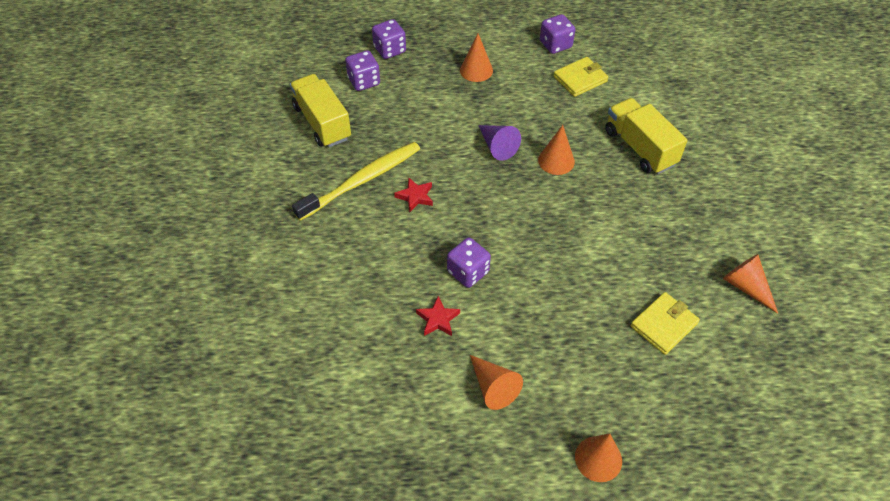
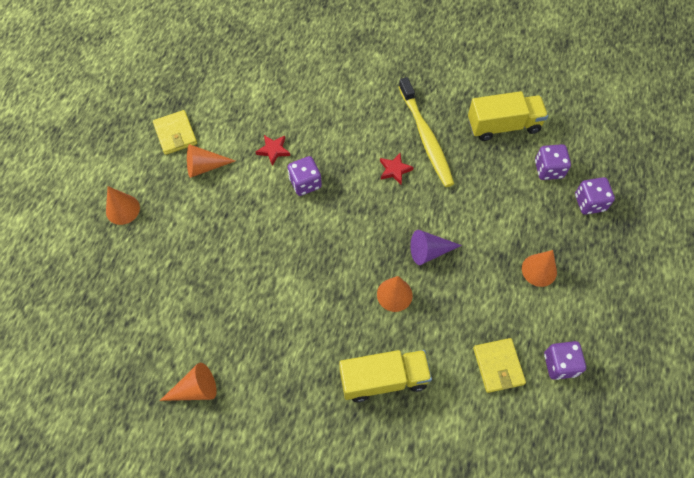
camera: 110 degrees right, 10 degrees up
(664, 325) = (194, 302): yellow wallet -> yellow wallet (175, 134)

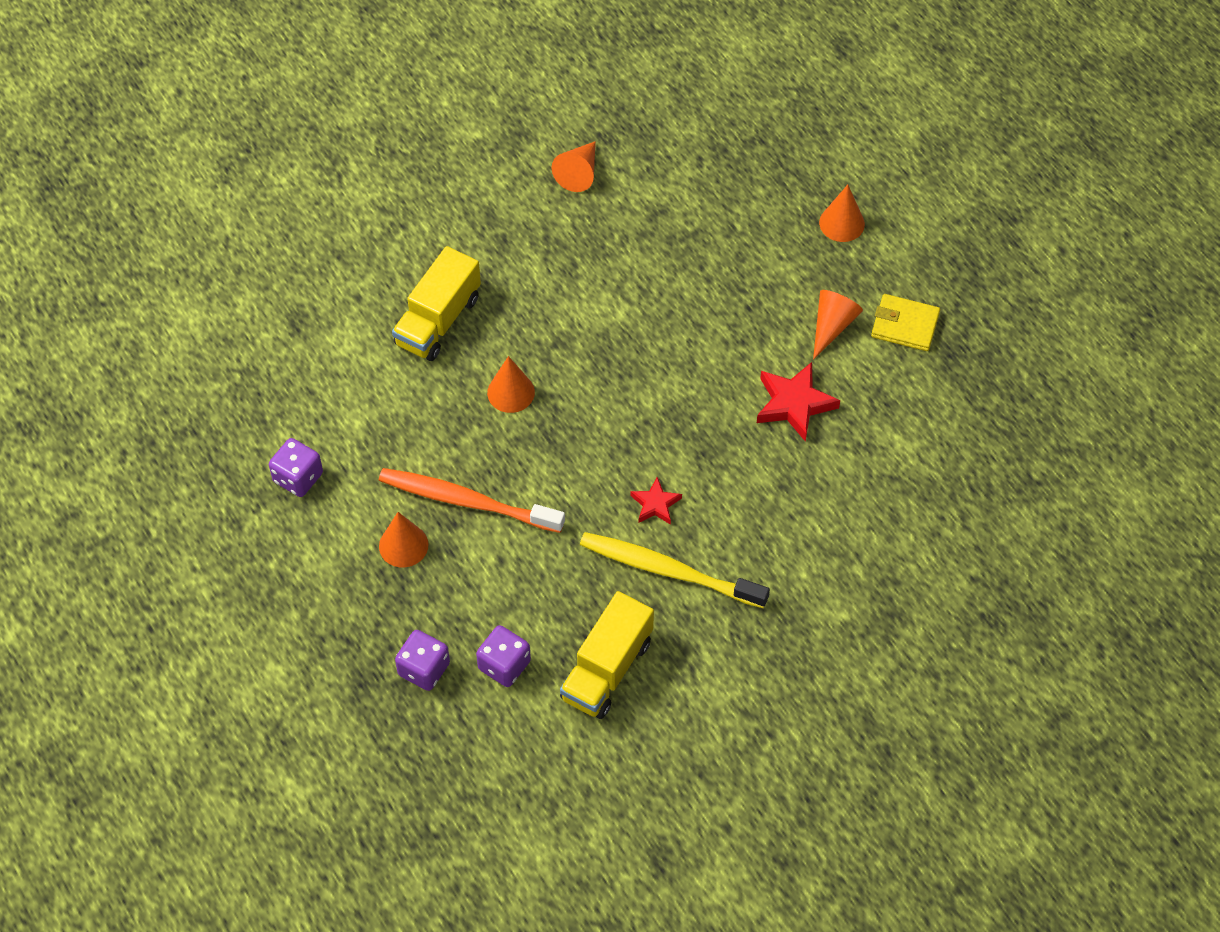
camera: 130 degrees right, 5 degrees down
(273, 150) = (794, 404): red star -> red star, size x1.69
(305, 183) = (721, 405): purple dice -> none
(429, 251) = (525, 460): purple cone -> none
(482, 260) = (467, 501): none -> orange toothbrush
(498, 366) = (352, 423): yellow wallet -> none

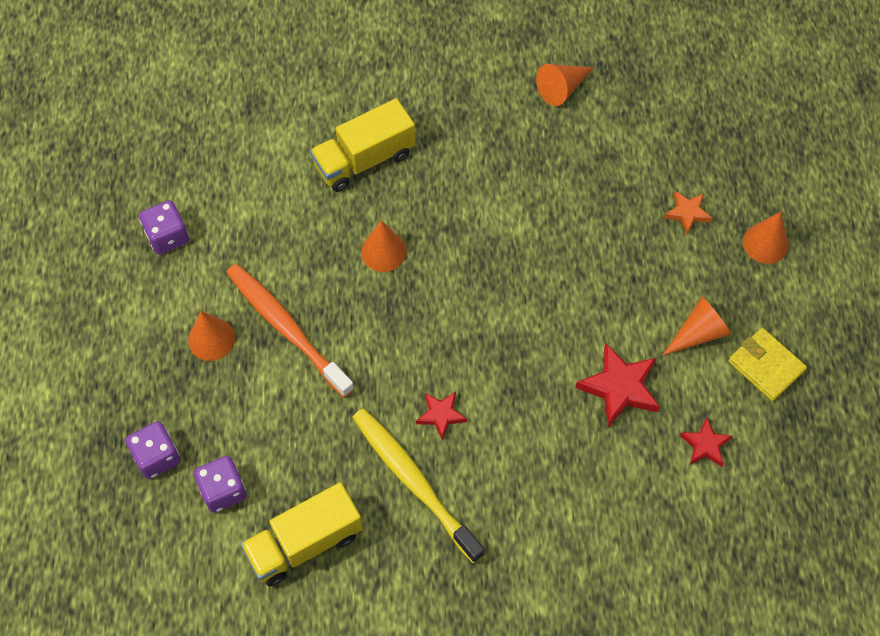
camera: 30 degrees right, 5 degrees up
(759, 229) = (687, 213): none -> orange star
(895, 414) = (705, 445): none -> red star

